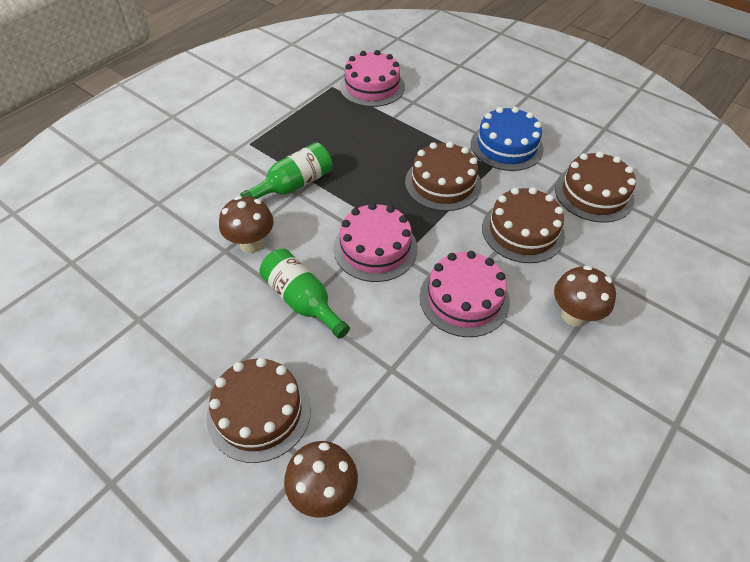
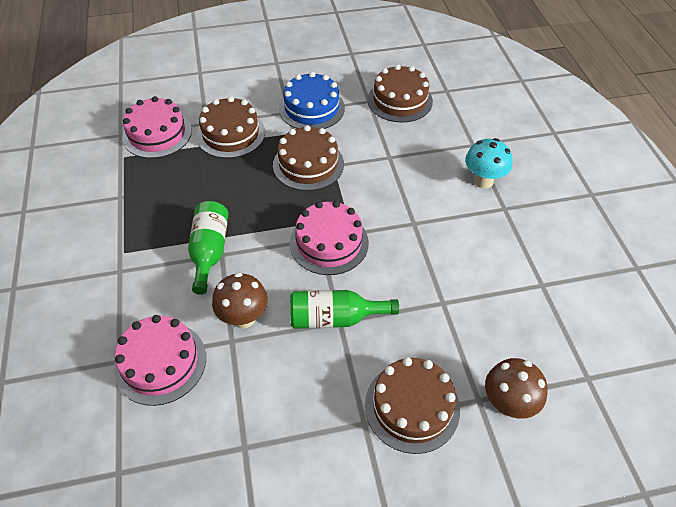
camera: 50 degrees left, 0 degrees up
(464, 298) = (421, 224): pink cake -> pink cake (160, 362)
(522, 231) = (395, 155): brown cake -> brown cake (231, 134)
(574, 315) = (483, 181): brown mushroom -> turquoise mushroom

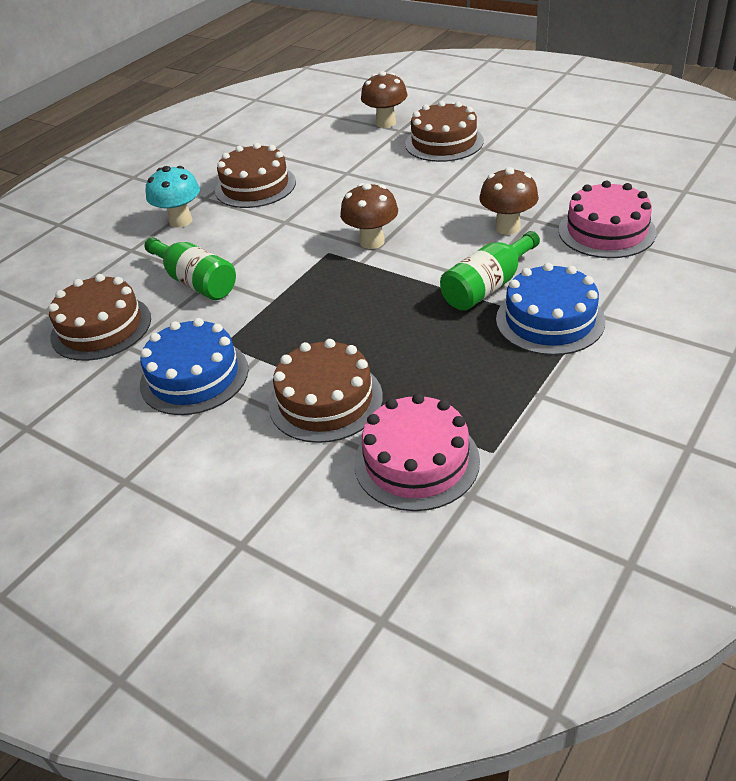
camera: 130 degrees left, 10 degrees down
(148, 248) = (550, 320): none -> blue cake
(308, 164) = (293, 314): brown cake -> brown cake (255, 186)
(329, 242) = (372, 242): pink cake -> brown mushroom
(334, 318) = (435, 197): green bottle -> green bottle (196, 282)

